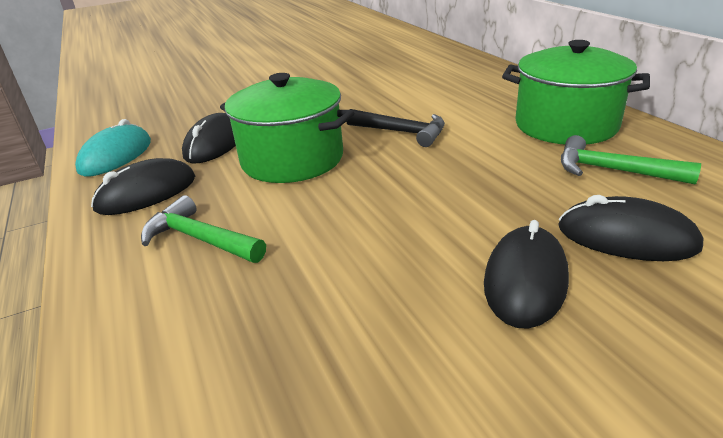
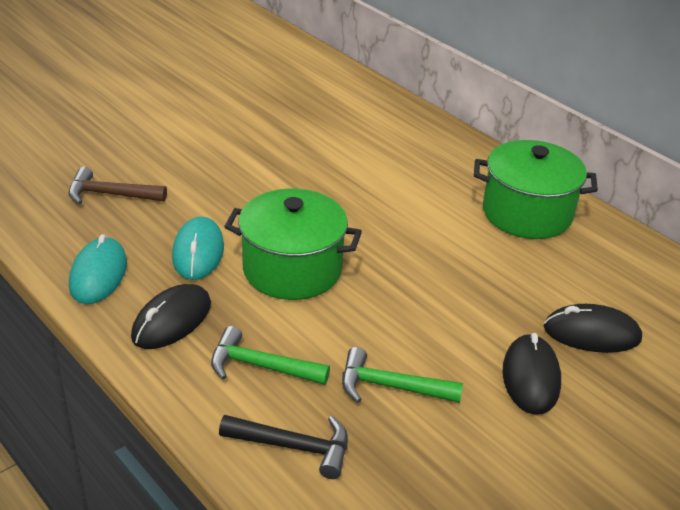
camera: 20 degrees left, 5 degrees up
(176, 106) = (110, 194): none -> brown hammer
(215, 144) = (198, 252): black mouse -> turquoise mouse
(402, 132) = (382, 228): black hammer -> black hammer (294, 447)
(612, 170) = (573, 267): green hammer -> green hammer (390, 386)

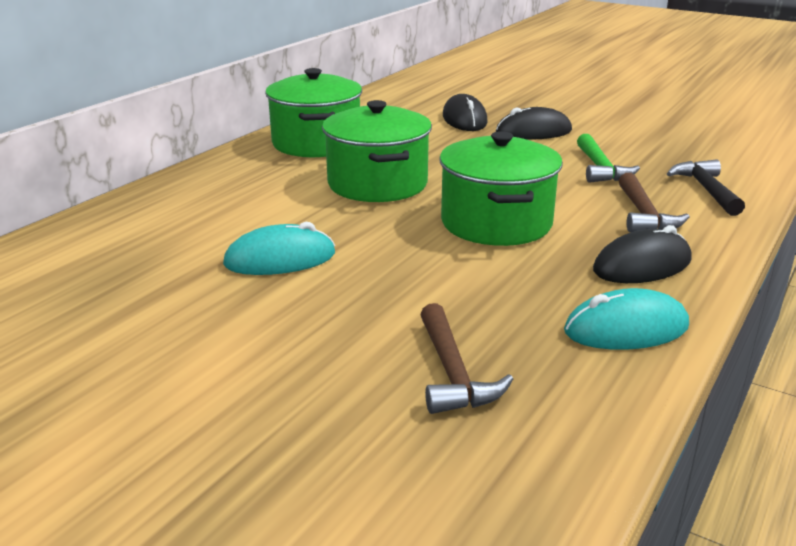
camera: 105 degrees left, 10 degrees down
(172, 320) = (642, 265): black mouse -> black mouse turned 45 degrees counterclockwise
(198, 252) = (518, 276): turquoise mouse -> turquoise mouse (280, 259)
(260, 366) = (644, 214): green hammer -> brown hammer
(406, 227) = (377, 184): none -> green pot

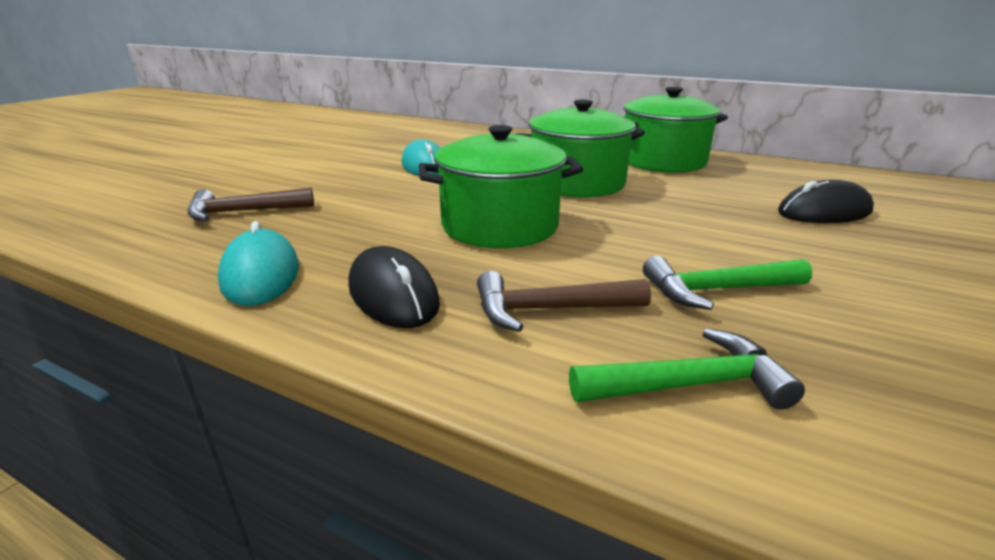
camera: 85 degrees right, 0 degrees up
(533, 132) = (830, 250): black mouse -> none
(706, 190) = (690, 384): black hammer -> green hammer

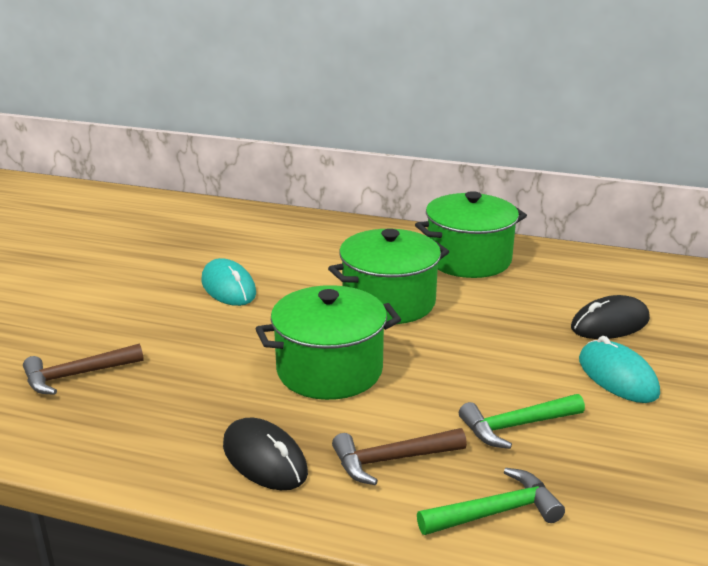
camera: 10 degrees left, 0 degrees up
(260, 274) = (142, 450): turquoise mouse -> turquoise mouse (617, 376)

